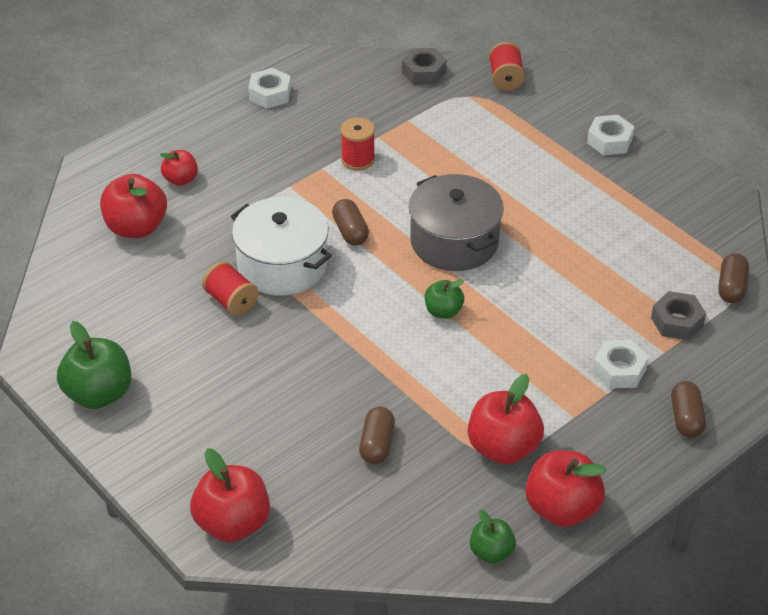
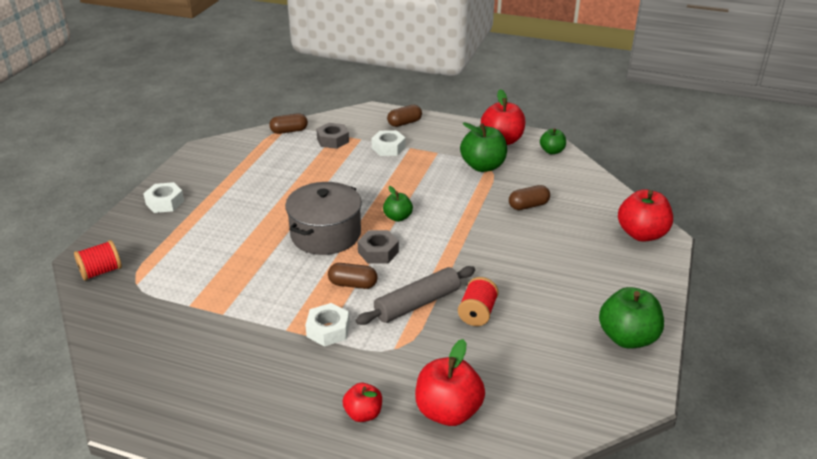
camera: 120 degrees left, 10 degrees down
(270, 94) = (192, 411): white nut -> white nut (328, 330)
(282, 265) = (417, 303): white pot -> grey rolling pin
(350, 231) = (353, 284): brown capsule -> brown capsule turned 60 degrees clockwise
(358, 159) = (261, 313): red spool -> none
(424, 72) = (109, 320): grey nut -> grey nut (378, 252)
(503, 447) = (483, 166): red apple -> green apple

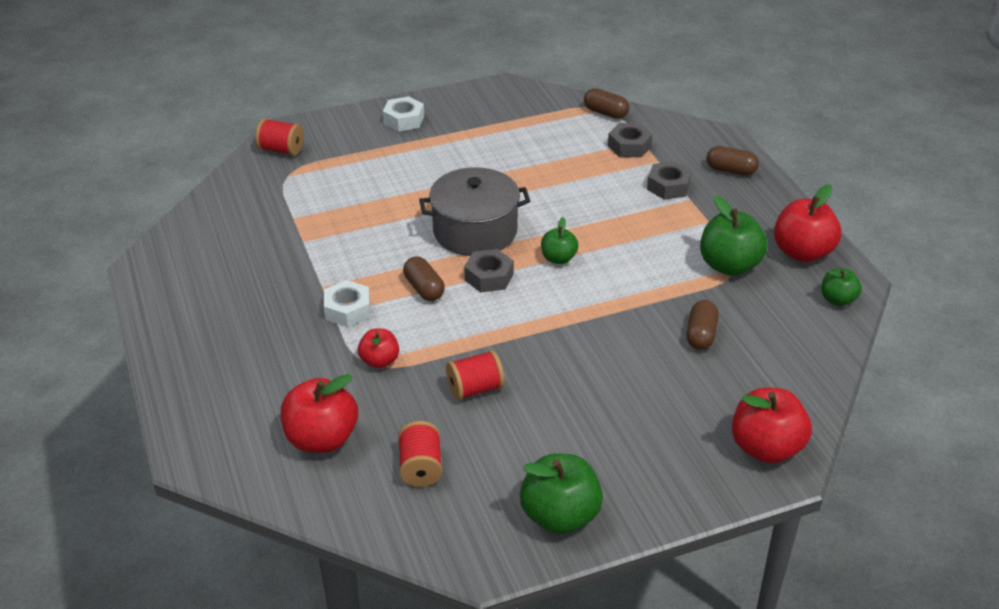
camera: 50 degrees right, 5 degrees up
(363, 414) = (268, 389): red apple -> red apple (379, 361)
(388, 148) = (668, 186): white nut -> grey nut
(417, 303) = (444, 343): grey rolling pin -> none
(526, 376) = (420, 467): none -> red spool
(528, 205) = (701, 335): brown capsule -> brown capsule turned 75 degrees clockwise

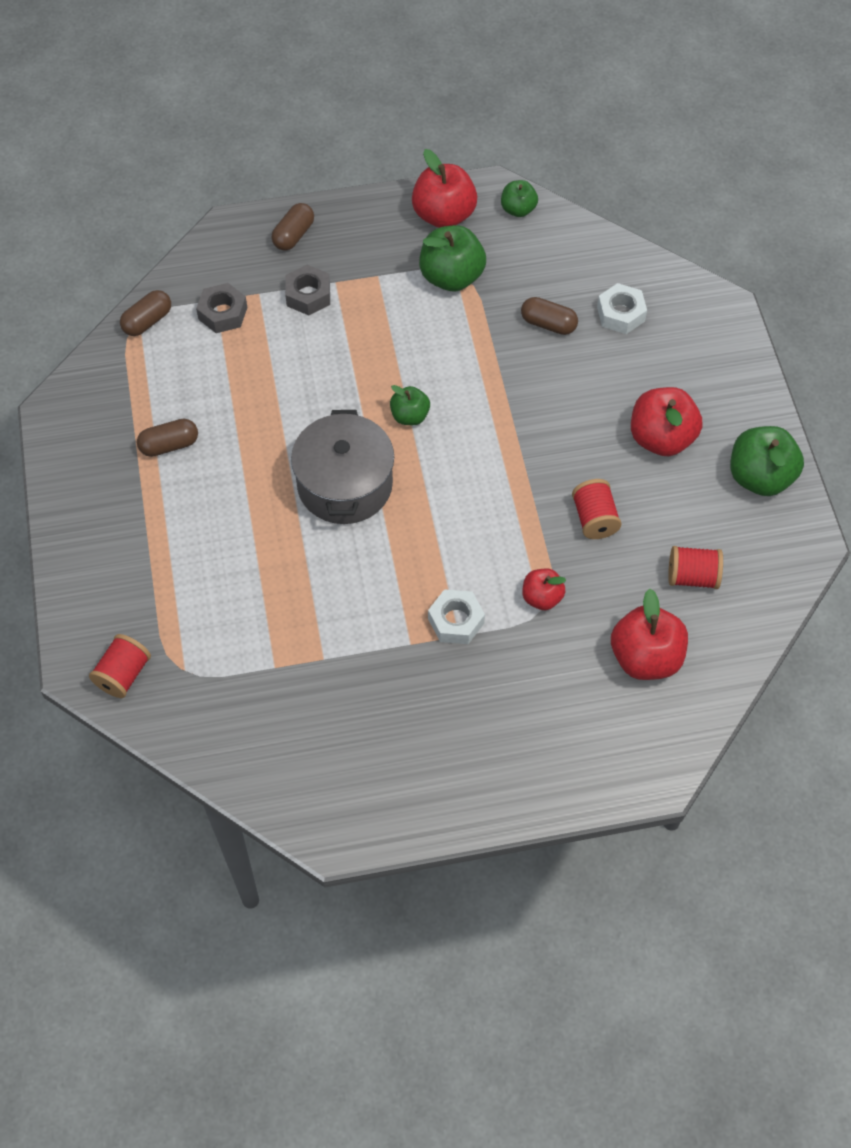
camera: 80 degrees left, 20 degrees up
(404, 120) = (96, 530): white nut -> white nut (621, 314)
(424, 288) = (434, 545): brown capsule -> brown capsule (169, 445)
(489, 277) = (427, 483): grey nut -> none
(766, 448) = (698, 314): red apple -> red apple (661, 438)

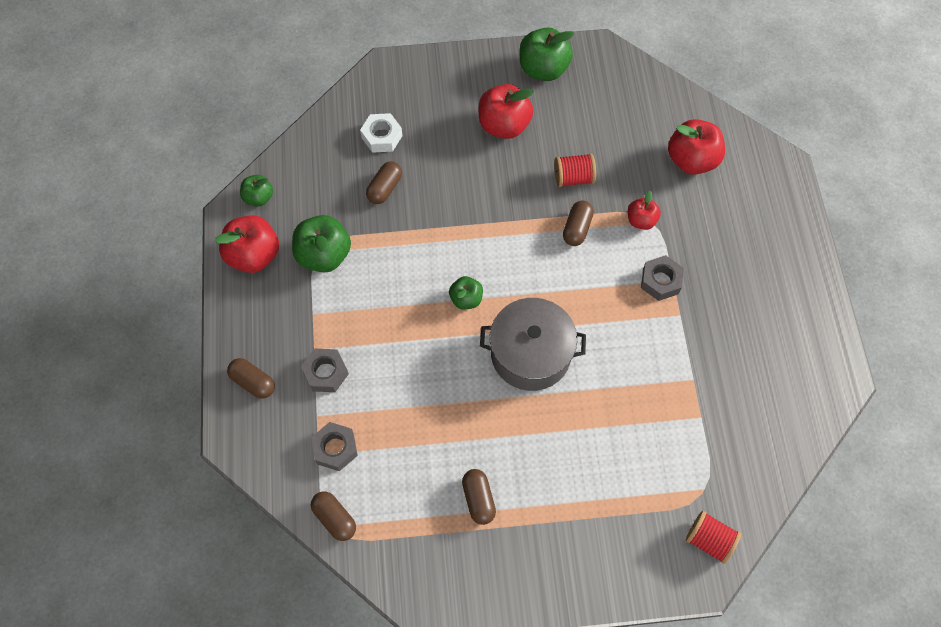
camera: 85 degrees left, 5 degrees up
(456, 621) = (660, 281): white nut -> grey nut
(520, 525) = (577, 228): none -> brown capsule
(692, 577) = (626, 122): red spool -> none

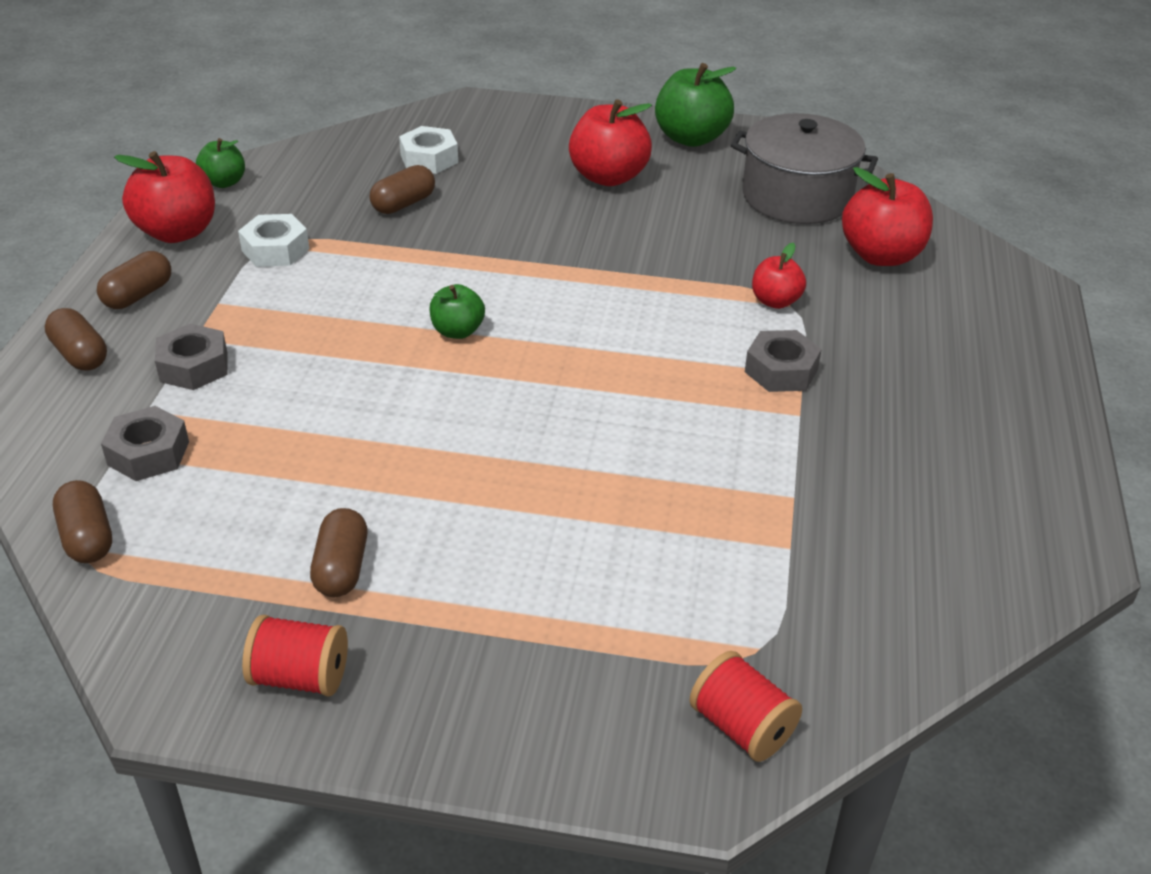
camera: 15 degrees right, 25 degrees down
(324, 255) = (275, 249): green apple -> white nut
(530, 354) = (527, 410): grey pot -> grey pot (797, 196)
(573, 178) = (687, 241): red spool -> red spool (300, 677)
(577, 228) = (669, 291): brown capsule -> brown capsule (138, 295)

